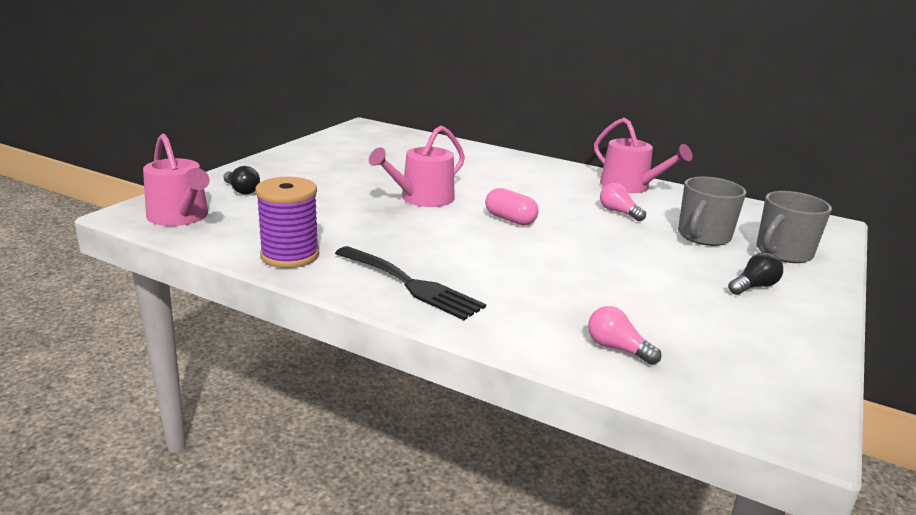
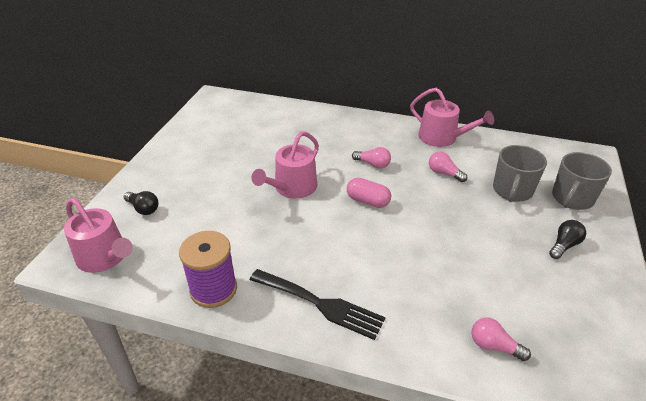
camera: 10 degrees left, 15 degrees up
(531, 194) = (373, 164): none -> pink light bulb

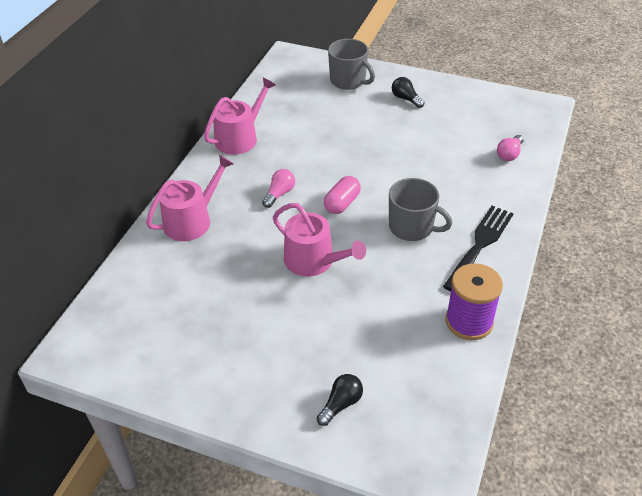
camera: 85 degrees left, 5 degrees up
(105, 257) = (428, 429): pink watering can -> pink watering can (192, 220)
(444, 173) = (303, 146): pink light bulb -> none
(512, 190) = (335, 110): grey mug -> grey mug (412, 227)

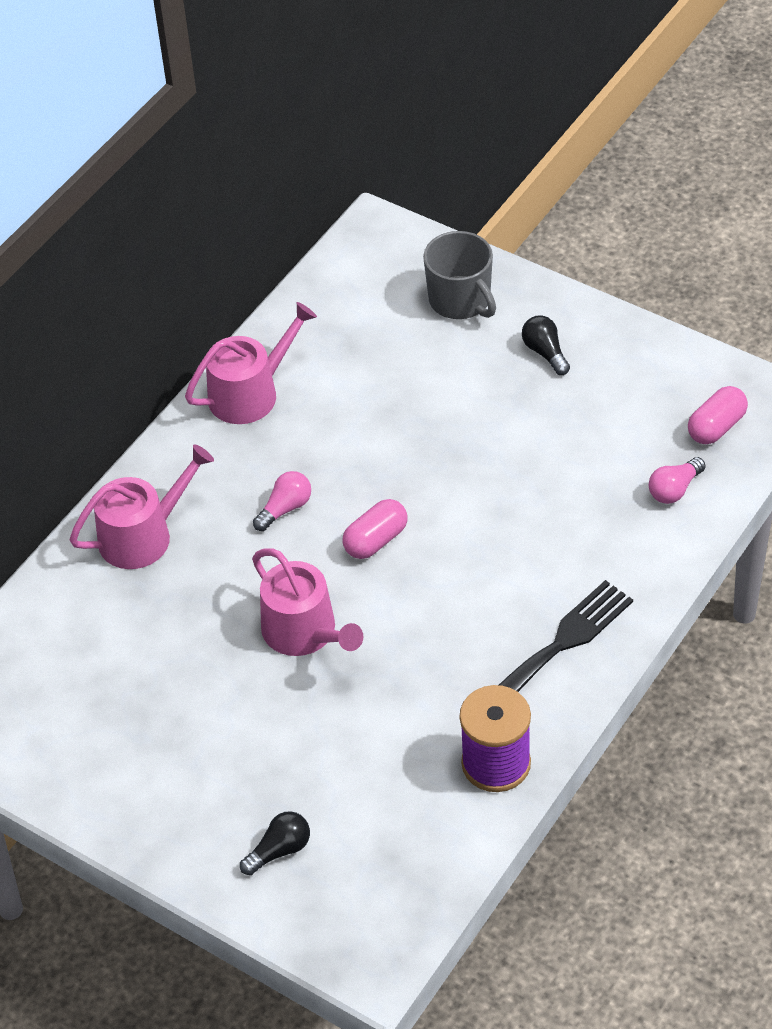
camera: 15 degrees right, 5 degrees up
(412, 227) = (468, 599): grey mug -> none
(518, 122) = (716, 427): none -> pink capsule

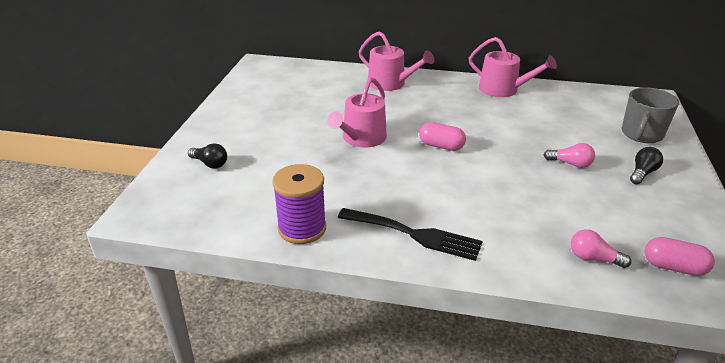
camera: 65 degrees right, 15 degrees down
(285, 508) = (439, 115): pink light bulb -> pink light bulb (570, 164)

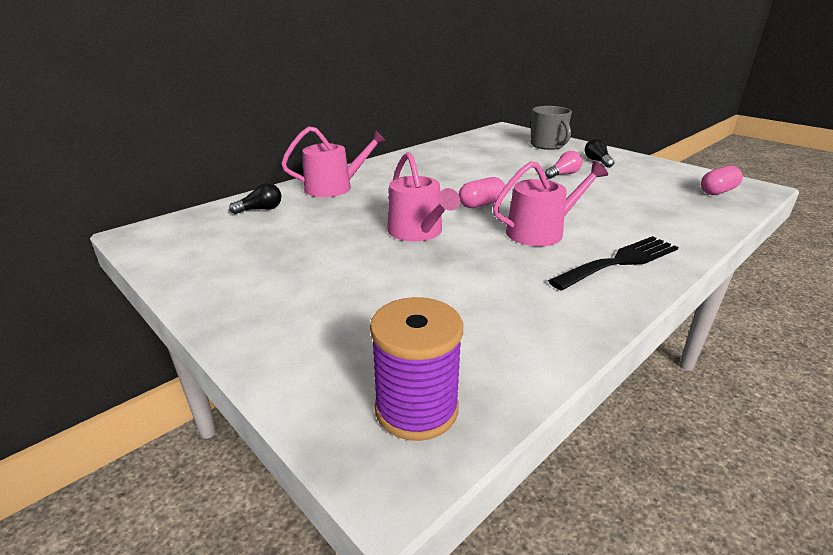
camera: 55 degrees left, 5 degrees down
(210, 164) = (337, 345): black light bulb -> black light bulb (261, 209)
(302, 228) = (563, 319): purple spool -> purple spool (416, 409)
(503, 89) = (423, 156): pink watering can -> pink watering can (541, 231)
(593, 258) = (696, 209): pink light bulb -> none

